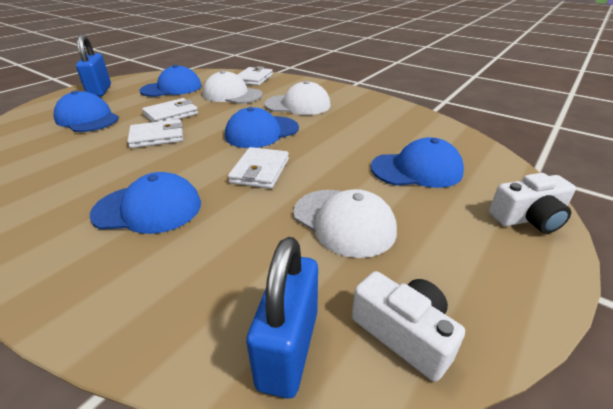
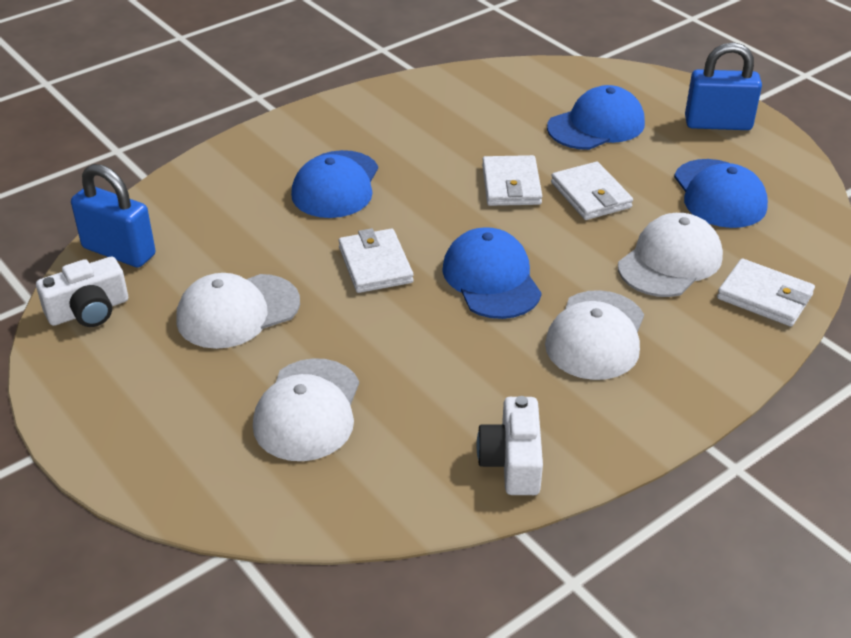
camera: 105 degrees right, 5 degrees up
(260, 171) = (375, 265): white wallet -> white wallet turned 45 degrees clockwise
(417, 169) = (307, 410): blue cap -> white cap
(528, 218) = (151, 468): white camera -> white camera (512, 461)

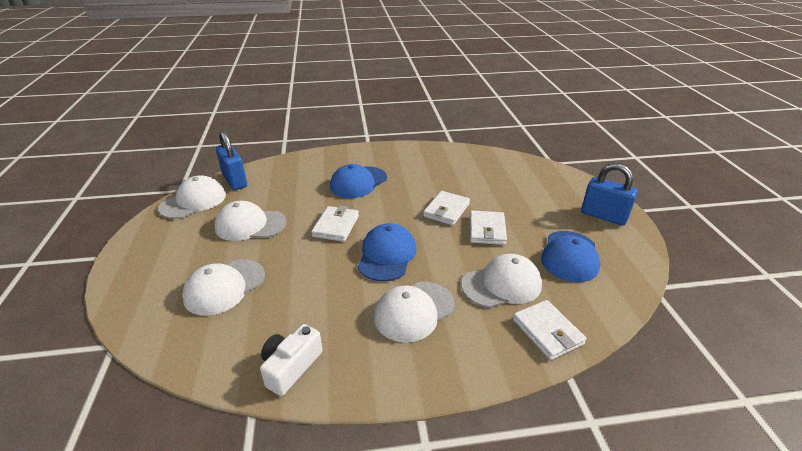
camera: 30 degrees right, 5 degrees down
(89, 310) = (193, 201): white camera -> white cap
(596, 125) = (525, 195): blue cap -> none

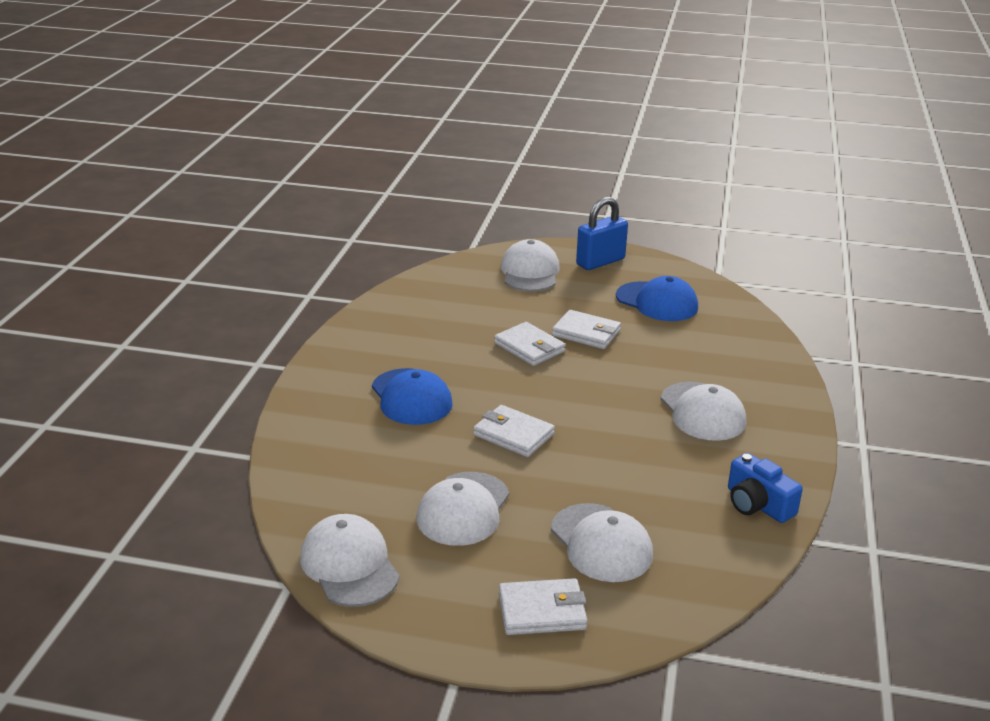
camera: 70 degrees left, 5 degrees down
(235, 180) = (311, 515): blue padlock -> none
(291, 367) = (757, 504): white camera -> blue camera
(387, 255) = (598, 408): blue cap -> none
(502, 284) = (683, 351): white cap -> white cap (530, 272)
(547, 332) = (757, 348): white wallet -> white wallet (542, 611)

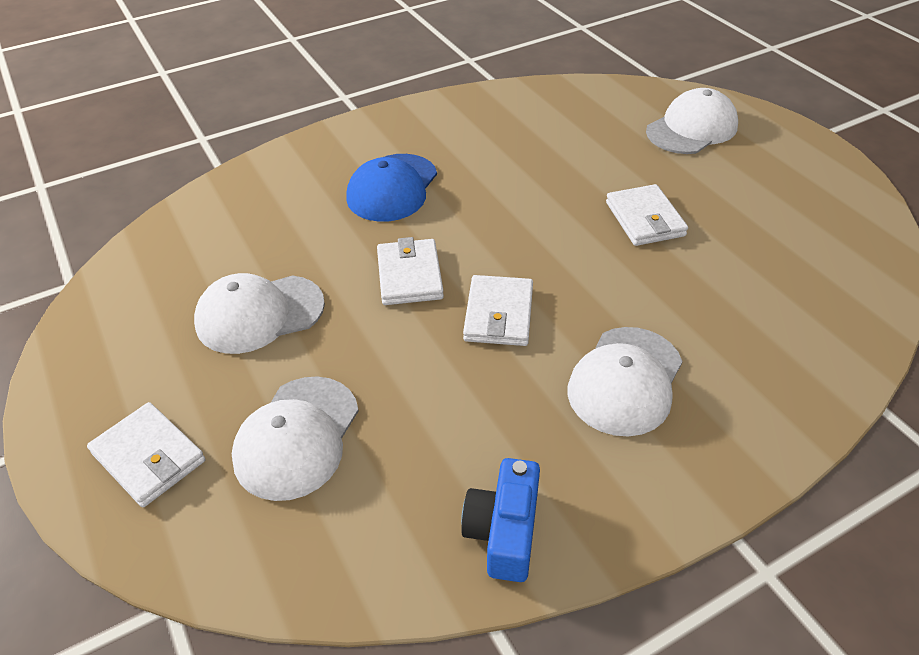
camera: 50 degrees right, 15 degrees up
(349, 565) = (118, 298): white cap -> none
(529, 347) = (565, 202): white wallet -> white wallet (498, 314)
(600, 262) = (787, 154): blue padlock -> none
(657, 302) = (781, 229): blue cap -> none

